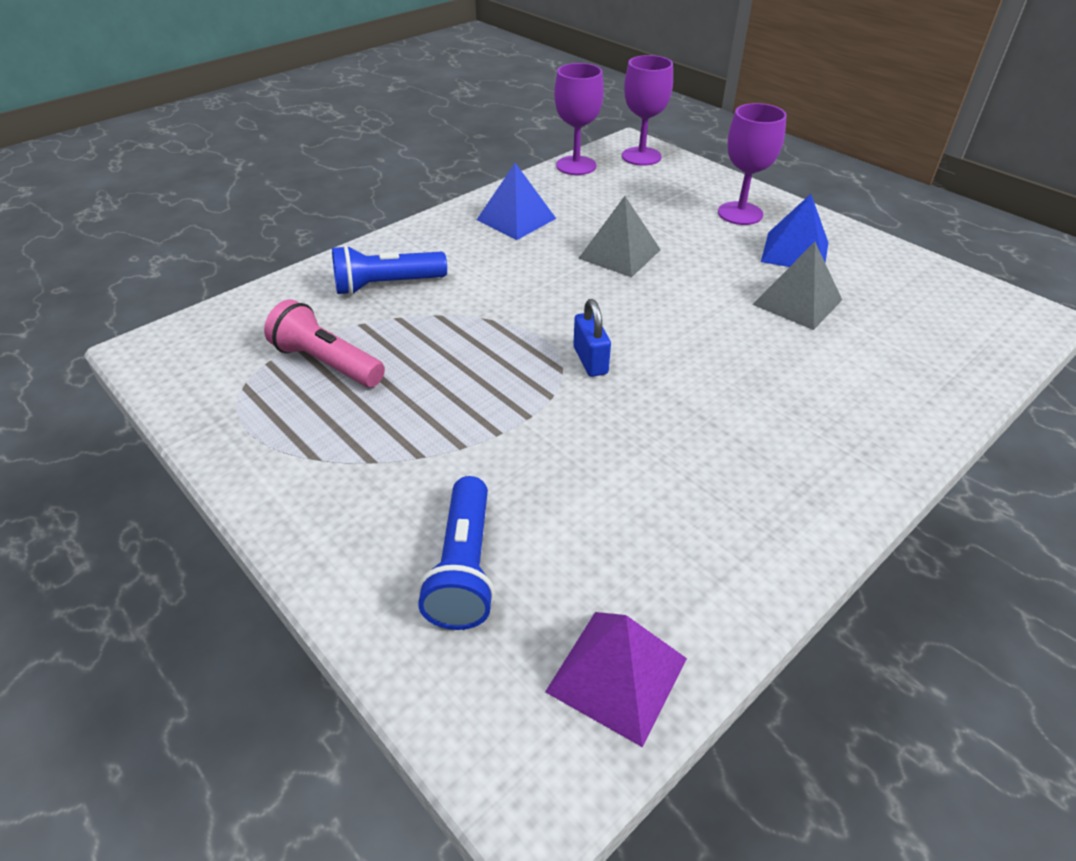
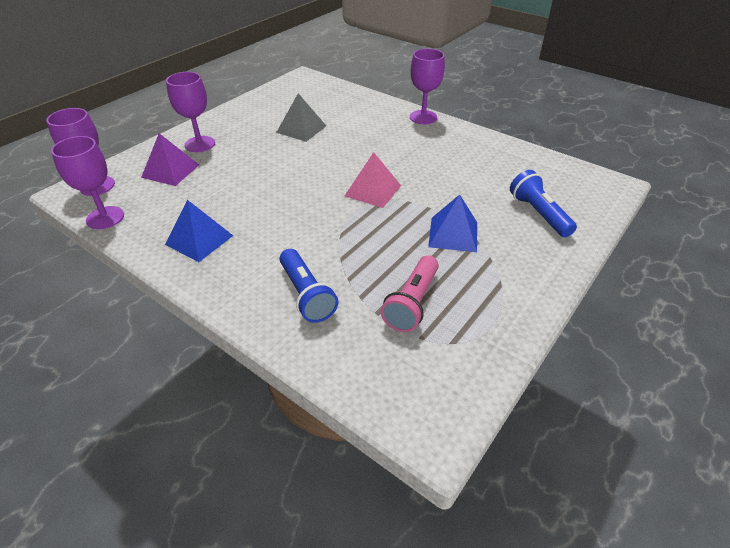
camera: 100 degrees left, 0 degrees up
(464, 568) = (538, 214): blue flashlight -> blue flashlight turned 105 degrees counterclockwise
(590, 360) = (373, 190): blue padlock -> pink pyramid
(617, 675) = (559, 171): purple pyramid -> purple pyramid (170, 171)
(619, 254) = (253, 187): grey pyramid -> none
(795, 252) = (248, 128): blue pyramid -> blue pyramid (453, 234)
(874, 471) = (423, 117): none -> purple goblet

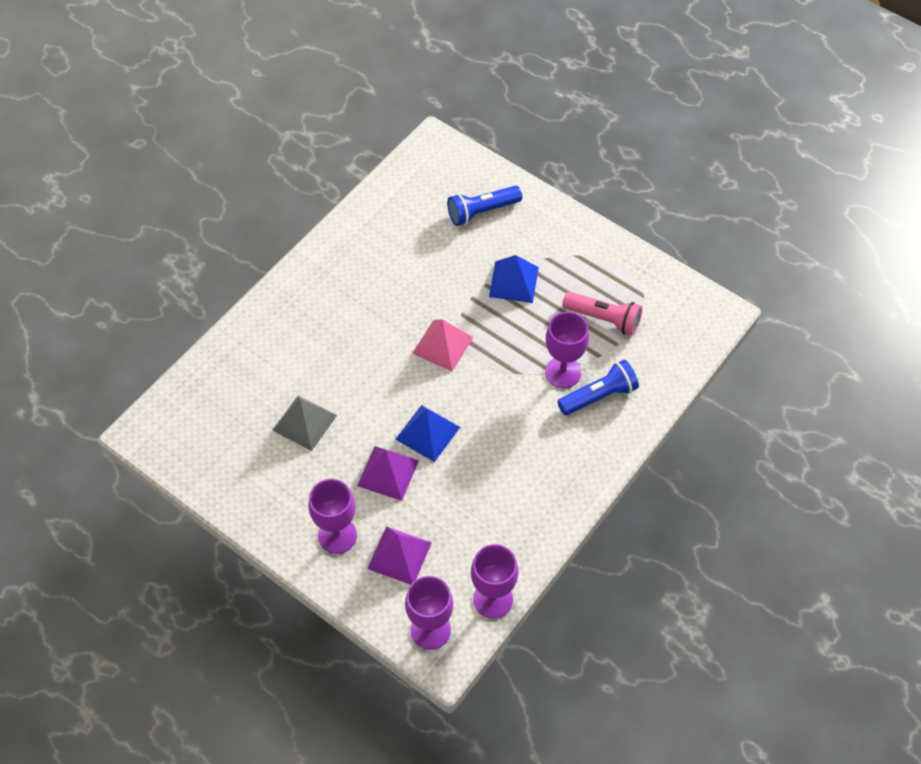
camera: 90 degrees left, 15 degrees up
(199, 240) = (528, 496): blue pyramid -> blue pyramid (428, 433)
(247, 164) = (388, 473): none -> purple pyramid
(423, 117) = (284, 290): purple goblet -> purple goblet (562, 372)

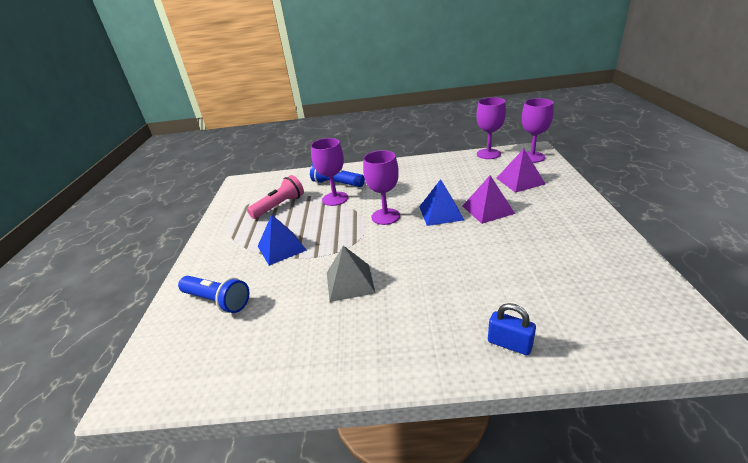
camera: 125 degrees left, 25 degrees down
(253, 338) = (509, 344): none -> blue padlock
(305, 422) = (519, 259): grey pyramid -> grey pyramid (350, 282)
(337, 535) = (551, 201): purple goblet -> purple goblet (385, 216)
(443, 345) = (371, 244): pink pyramid -> none
(604, 319) = (279, 206): pink flashlight -> pink flashlight turned 60 degrees clockwise

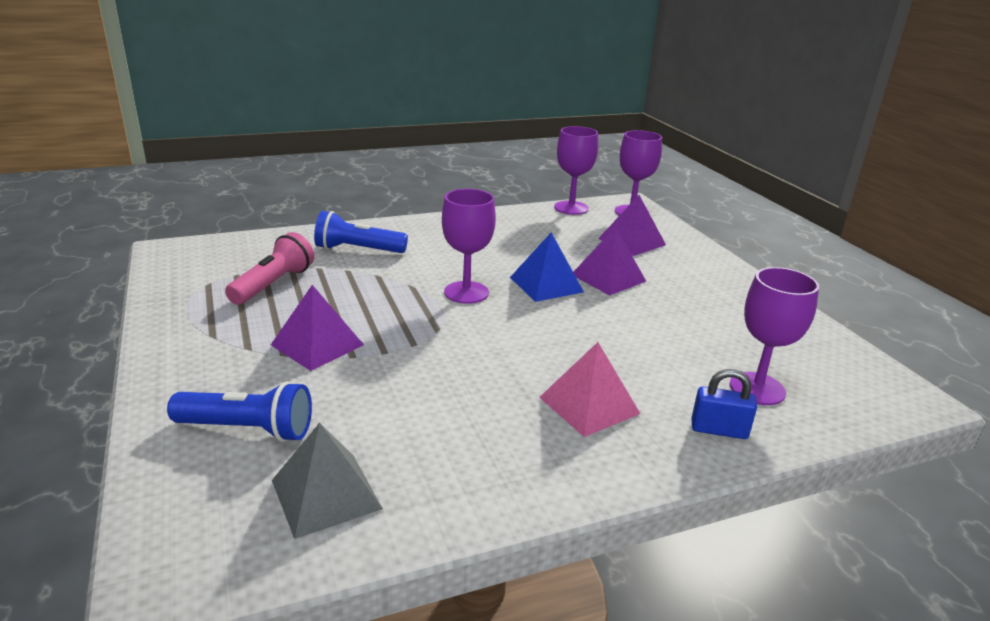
camera: 25 degrees left, 5 degrees down
(281, 248) = (317, 345): blue pyramid -> purple pyramid
(335, 199) = (368, 271): purple goblet -> purple goblet (757, 388)
(350, 282) = (462, 381): grey pyramid -> grey pyramid (325, 494)
(422, 310) = (589, 405): none -> pink pyramid

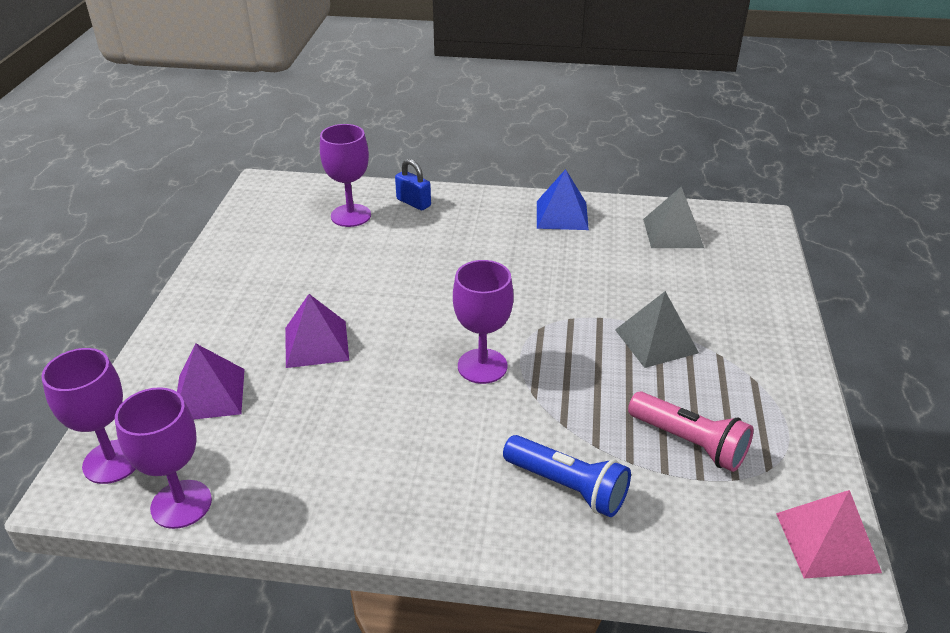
camera: 150 degrees left, 10 degrees up
(248, 429) = (718, 281): blue flashlight -> none
(273, 284) = (689, 443): pink flashlight -> pink flashlight turned 105 degrees counterclockwise
(317, 345) = (656, 341): purple pyramid -> grey pyramid
(546, 284) = (390, 353): blue pyramid -> blue pyramid (562, 215)
(589, 405) = (477, 236): pink pyramid -> pink pyramid (827, 542)

